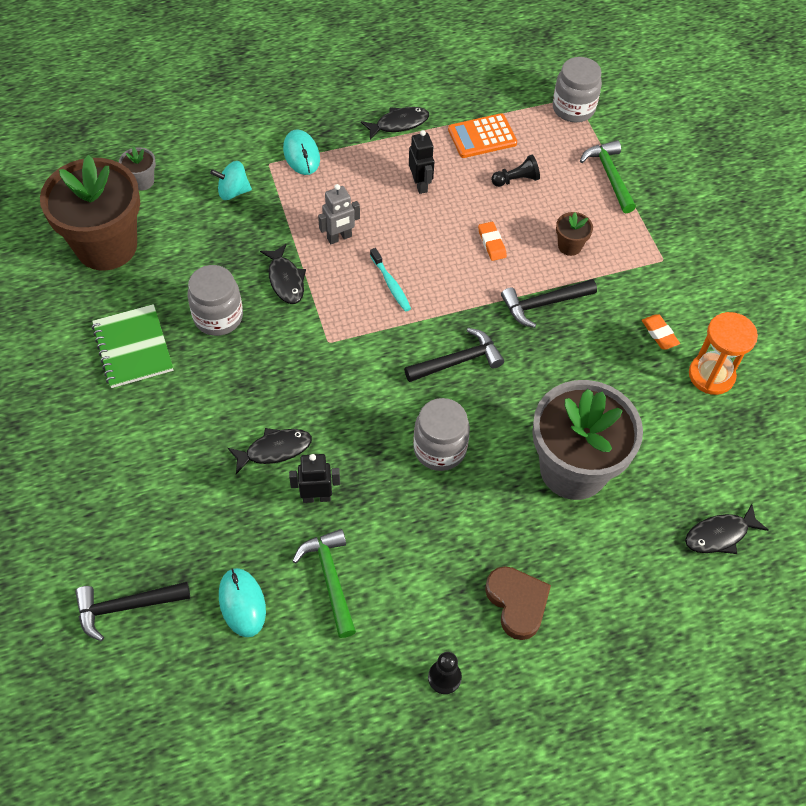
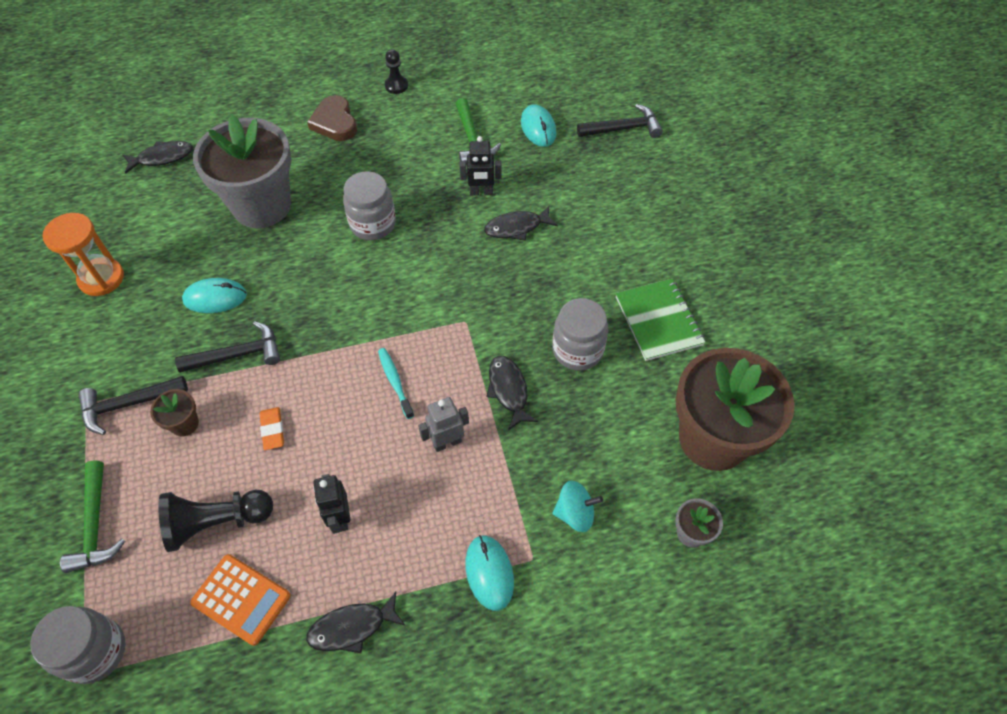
camera: 175 degrees left, 0 degrees up
(457, 361) = (340, 298): black hammer -> black hammer (128, 404)
(482, 136) = (241, 599): orange calculator -> orange calculator turned 45 degrees clockwise
(516, 180) = (217, 522): black pawn -> black pawn, size x1.73
(585, 358) = (215, 298): none -> turquoise mouse
(659, 334) = (131, 320): orange eraser -> none

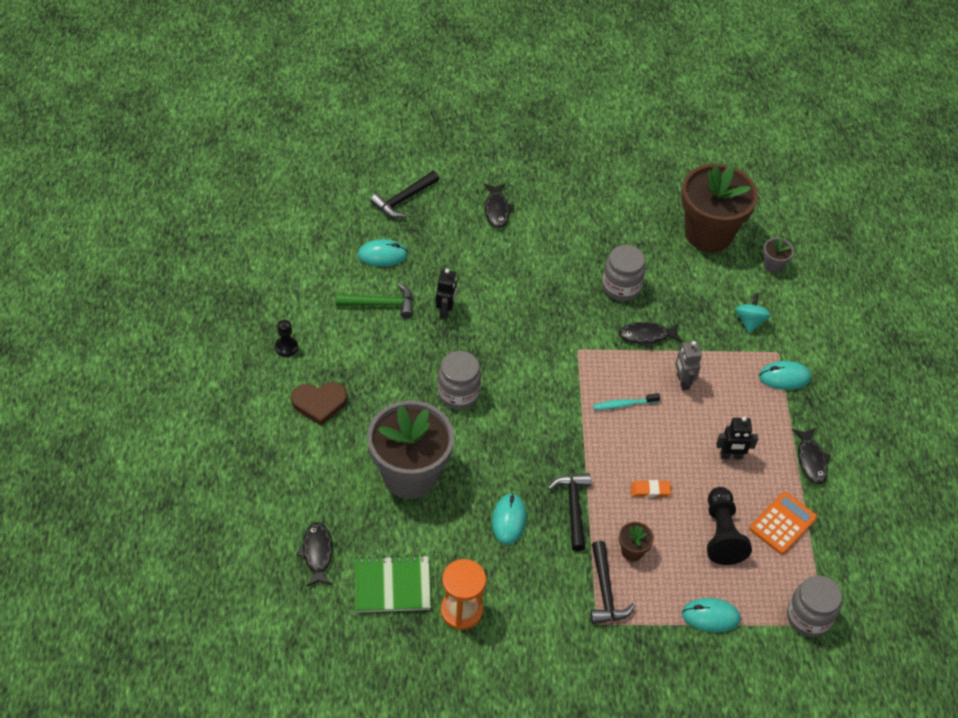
camera: 80 degrees left, 5 degrees down
(96, 525) = (710, 616): green hammer -> turquoise mouse
(516, 227) = (492, 296): black fish -> black fish (497, 210)
(623, 128) = (404, 199): black hammer -> black hammer turned 135 degrees counterclockwise
(659, 321) = (606, 233): green notebook -> green notebook (392, 585)

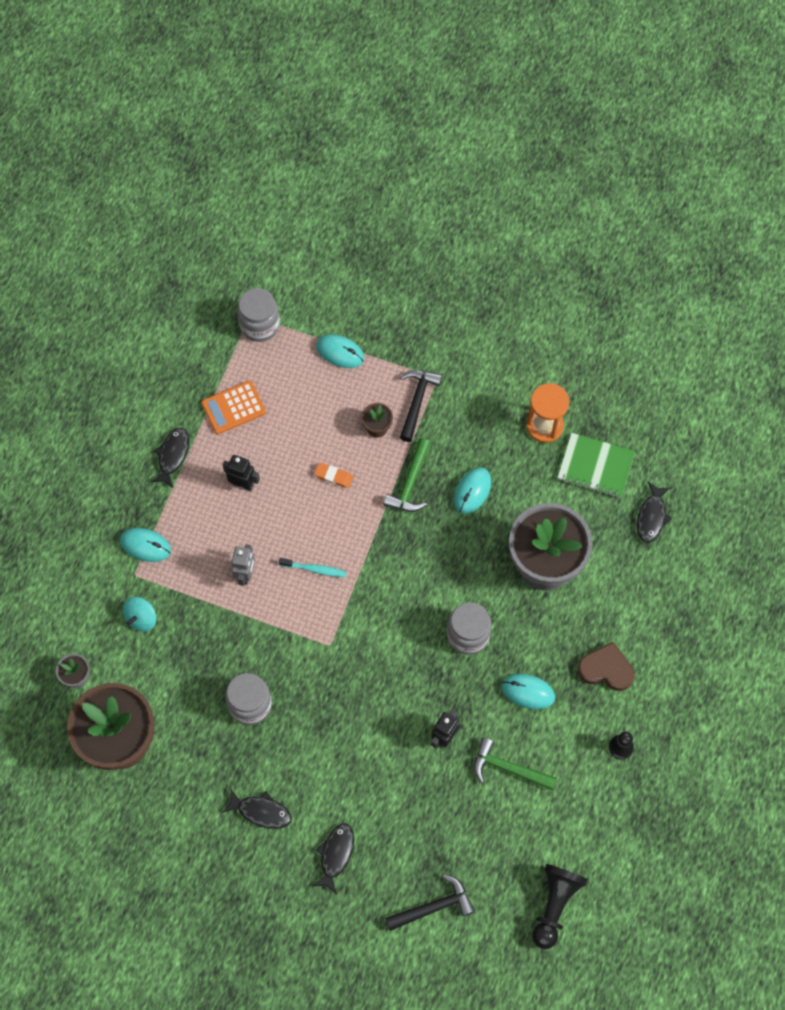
camera: 155 degrees left, 15 degrees up
(382, 255) = (484, 833): turquoise mouse -> turquoise mouse (528, 692)
(573, 508) = (410, 483): black hammer -> green hammer
(647, 336) = (254, 637): black fish -> black fish (261, 811)
(721, 534) = (292, 416): black pawn -> black pawn (554, 905)

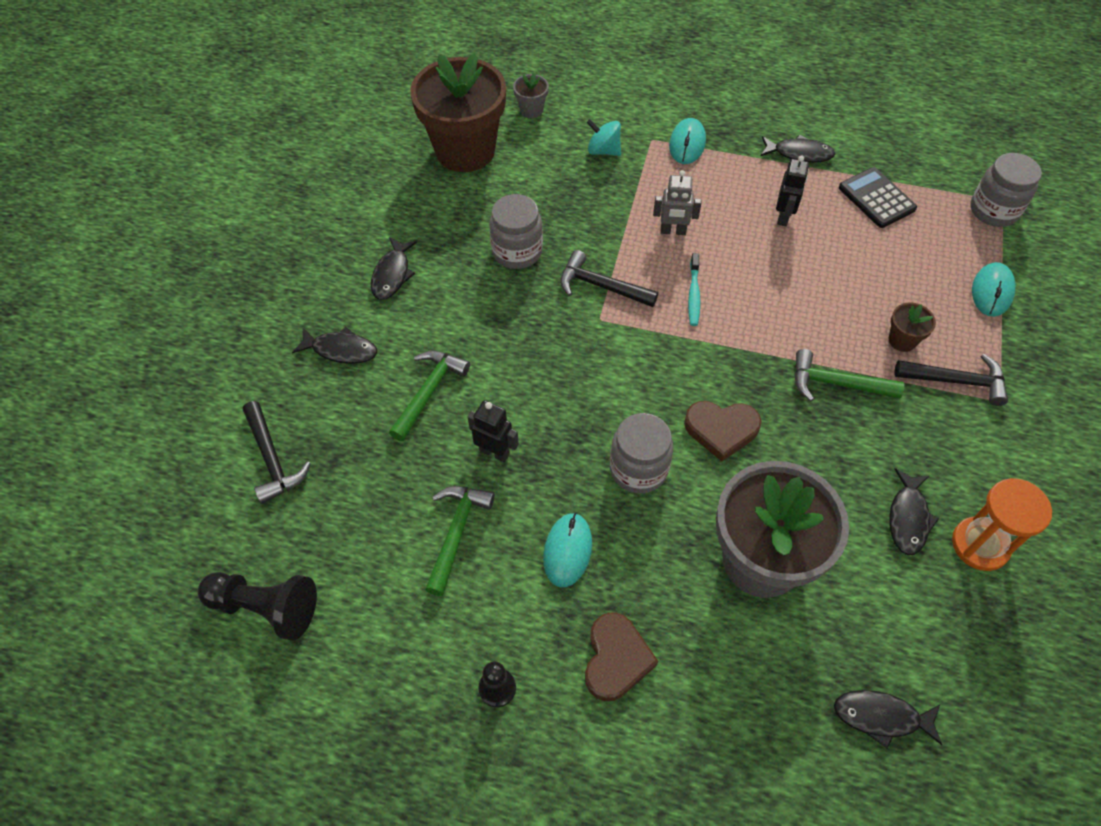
camera: 85 degrees right, 10 degrees down
(233, 408) = (876, 198): orange calculator -> black calculator
(297, 639) = (601, 286): none -> black hammer
(333, 476) = (820, 301): orange eraser -> none
(385, 784) = (428, 392): none -> green hammer
(441, 571) = (721, 430): none -> brown heart
(472, 491) = (847, 457): turquoise mouse -> none
(522, 464) = (908, 518): none -> black fish
(595, 467) = (938, 623): green notebook -> none

